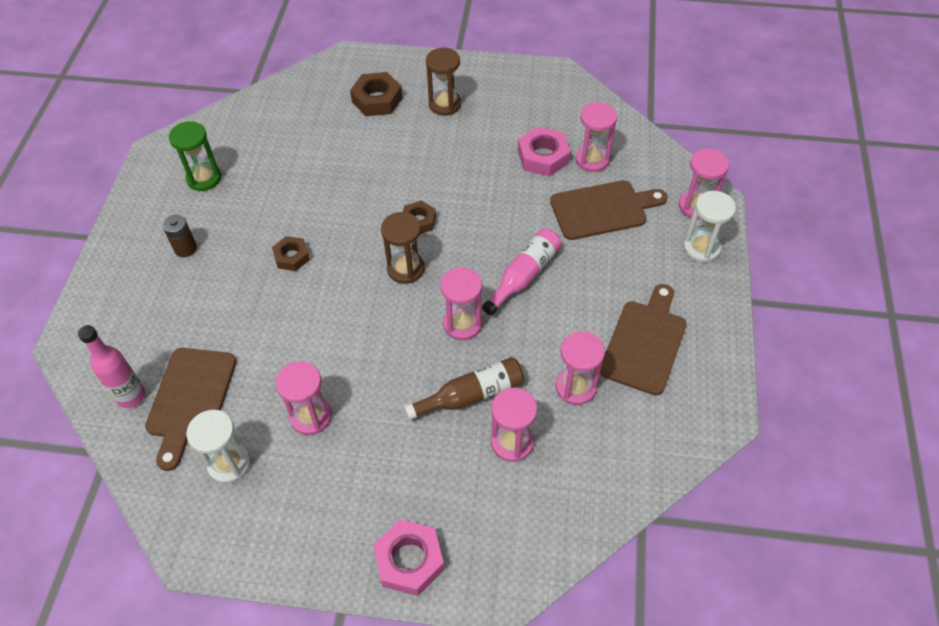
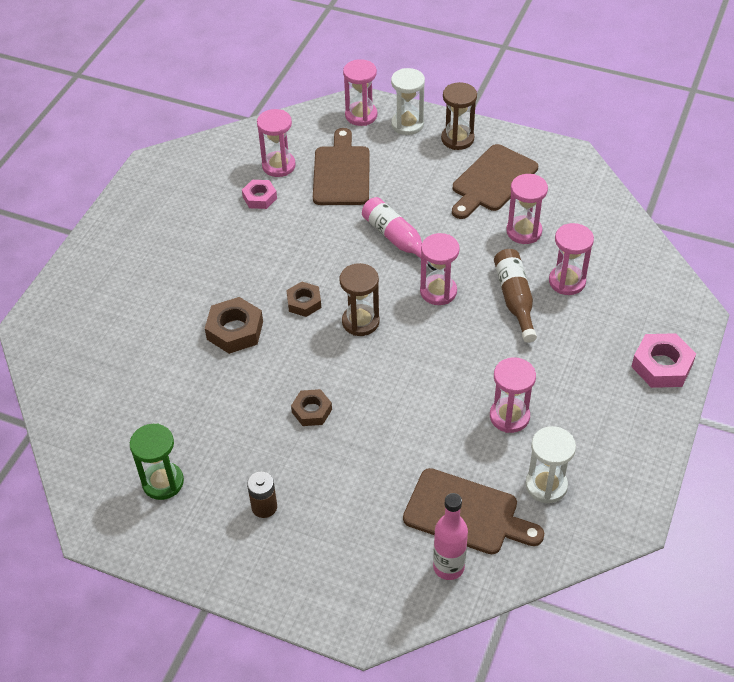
camera: 75 degrees left, 5 degrees down
(377, 99) = (115, 310): brown nut -> brown nut (235, 330)
(445, 104) = (151, 256): brown hourglass -> brown hourglass (457, 139)
(543, 157) = (259, 197): pink nut -> pink nut, size x0.64
(645, 343) = (492, 181): brown cutting board -> brown cutting board turned 90 degrees counterclockwise

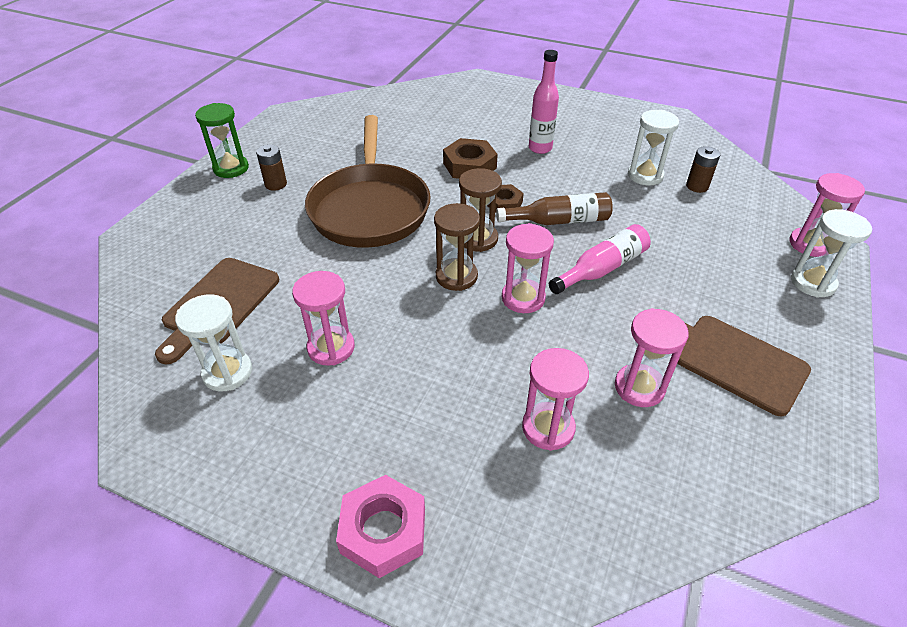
camera: 90 degrees right, 5 degrees down
(163, 482) = (317, 138): green hourglass -> green hourglass (231, 168)
(259, 197) = (645, 175): pink nut -> white hourglass
(278, 166) = (697, 186): pink hourglass -> brown battery
(311, 411) = (370, 208): brown nut -> brown pan
(341, 172) = (701, 228): brown cutting board -> none
(448, 567) = (165, 289): pink bottle -> pink bottle (540, 148)
(457, 139) = (806, 329): brown hourglass -> brown hourglass (456, 276)
(515, 299) = (513, 367): brown bottle -> brown bottle (559, 221)

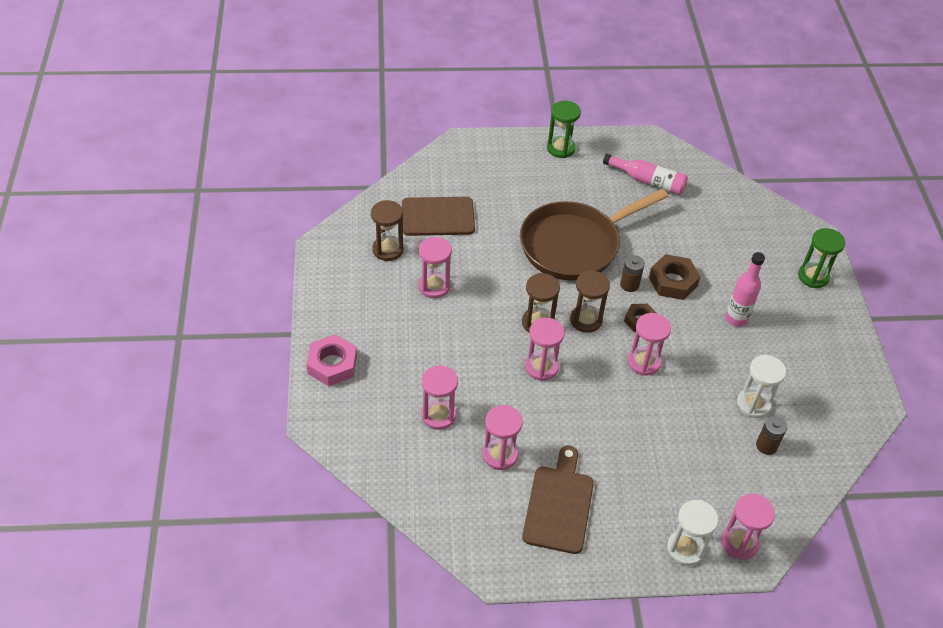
camera: 60 degrees right, 5 degrees up
(227, 372) = (388, 249): white hourglass -> brown hourglass
(276, 184) = (562, 181): brown battery -> brown battery (629, 285)
(520, 96) = (813, 276): none -> green hourglass
(559, 221) = (644, 362): brown bottle -> pink hourglass
(602, 268) = (605, 405): pink bottle -> pink bottle (648, 181)

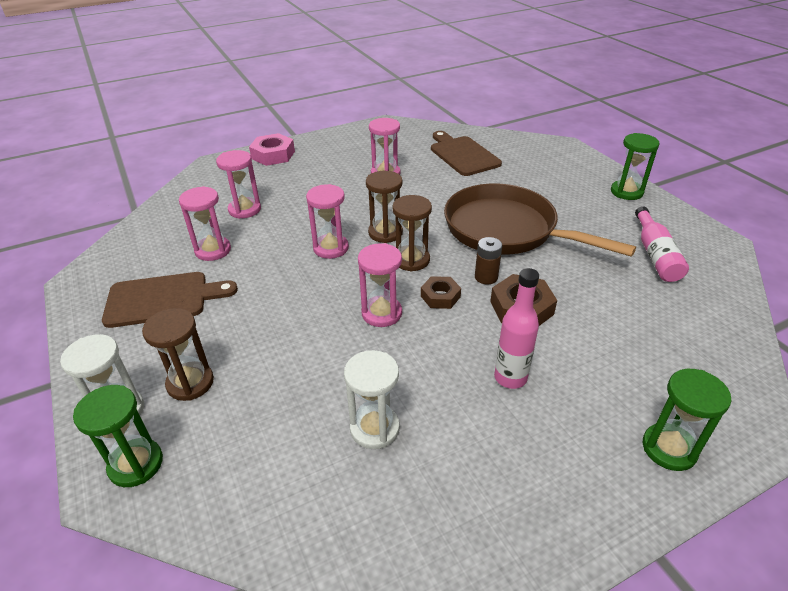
camera: 70 degrees right, 10 degrees down
(388, 249) = (407, 146): brown hourglass -> brown hourglass (190, 383)
(739, 542) = (136, 464): pink hourglass -> green hourglass
(766, 446) = (308, 459): brown battery -> none

